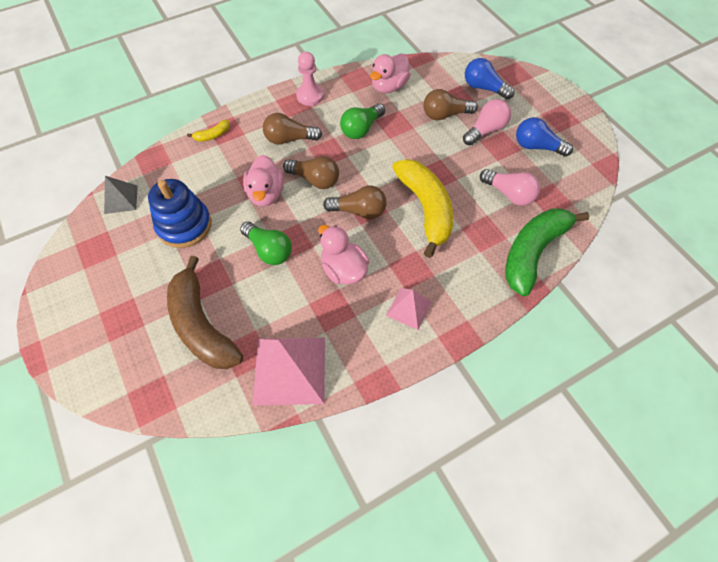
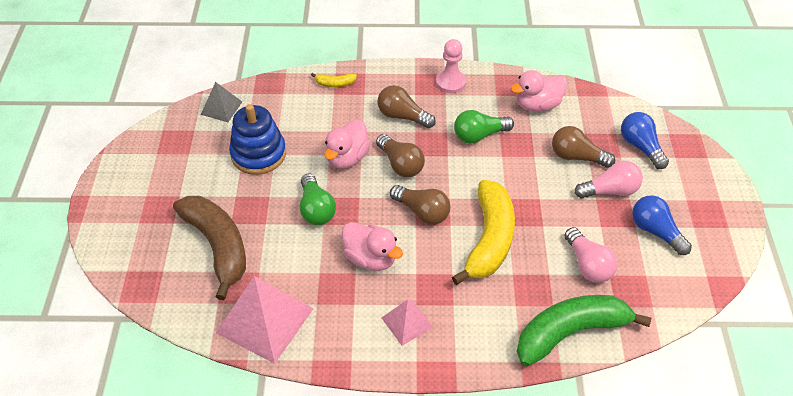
camera: 30 degrees right, 10 degrees down
(202, 325) = (218, 246): brown banana -> brown banana turned 150 degrees clockwise
(343, 270) = (371, 258): pink duck -> pink duck turned 135 degrees clockwise

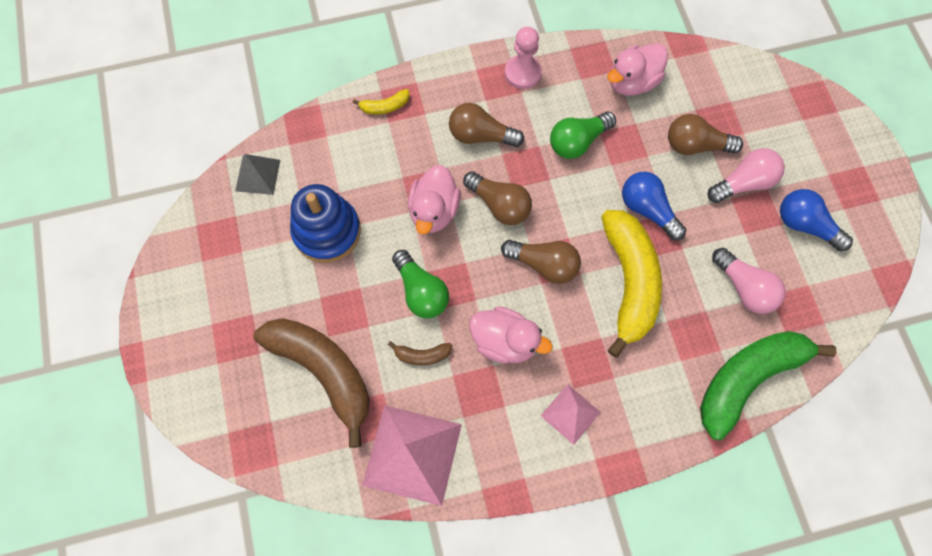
camera: 15 degrees left, 20 degrees up
(300, 252) = (422, 355): none -> brown banana
(640, 147) = (762, 114): blue light bulb -> blue light bulb (647, 210)

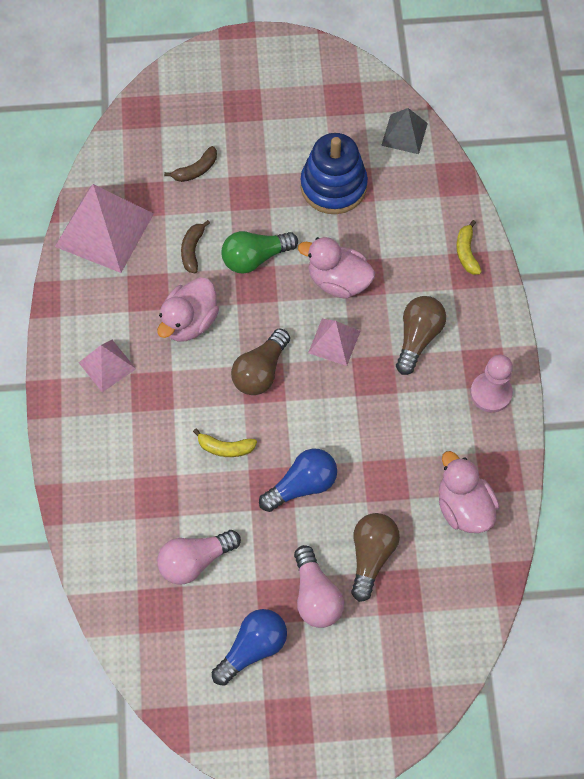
camera: 100 degrees right, 5 degrees down
(324, 371) = (196, 170): brown banana -> brown banana, size x0.41
(499, 205) = (334, 342): brown light bulb -> pink pyramid
(577, 142) = (395, 432): green light bulb -> none
(629, 282) = (225, 448): yellow banana -> yellow banana, size x0.41
(747, 379) = (100, 536): green banana -> none

